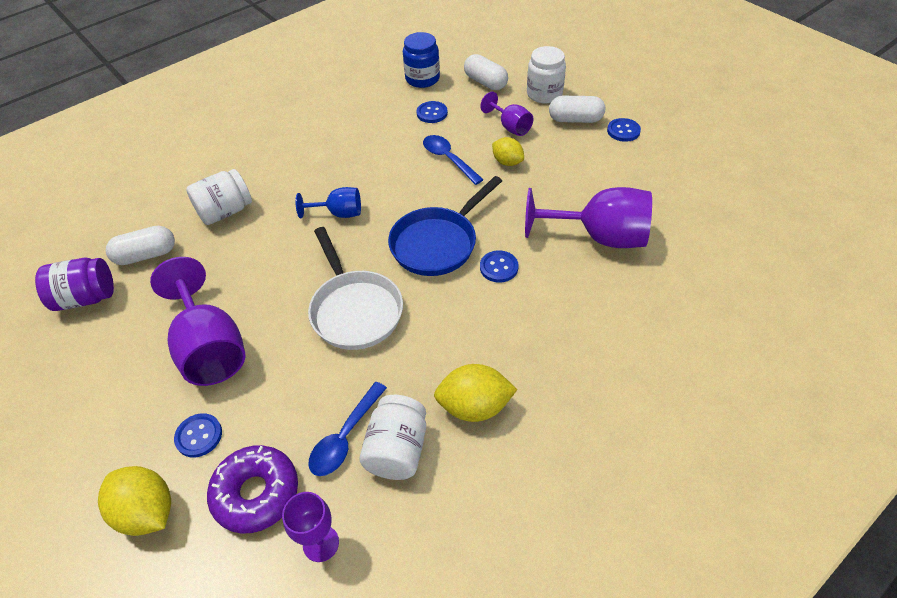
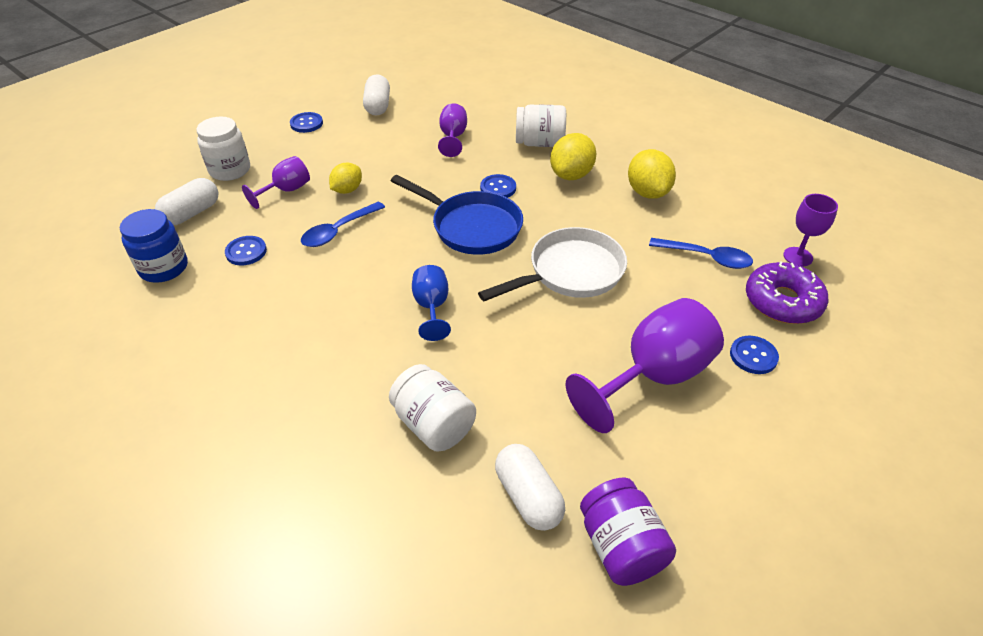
camera: 100 degrees left, 5 degrees down
(147, 512) = (841, 372): yellow lemon -> yellow lemon (571, 175)
(397, 450) = (703, 227): white jar -> white jar (540, 143)
(575, 119) = (282, 150): white capsule -> white capsule (378, 106)
(599, 237) = (453, 137): purple goblet -> purple goblet, size x0.54

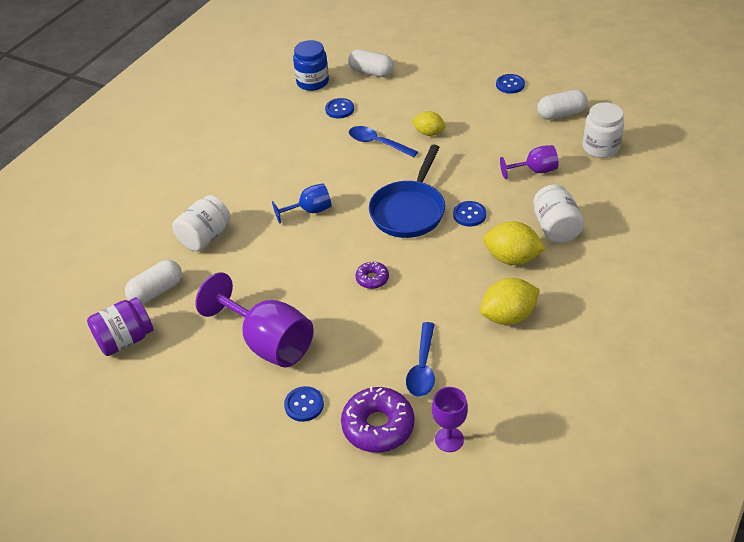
camera: 80 degrees right, 0 degrees up
(230, 170) = (428, 70): white jar -> white jar (600, 148)
(286, 191) = (415, 104): purple goblet -> none
(570, 272) = (372, 279): white pan -> purple donut

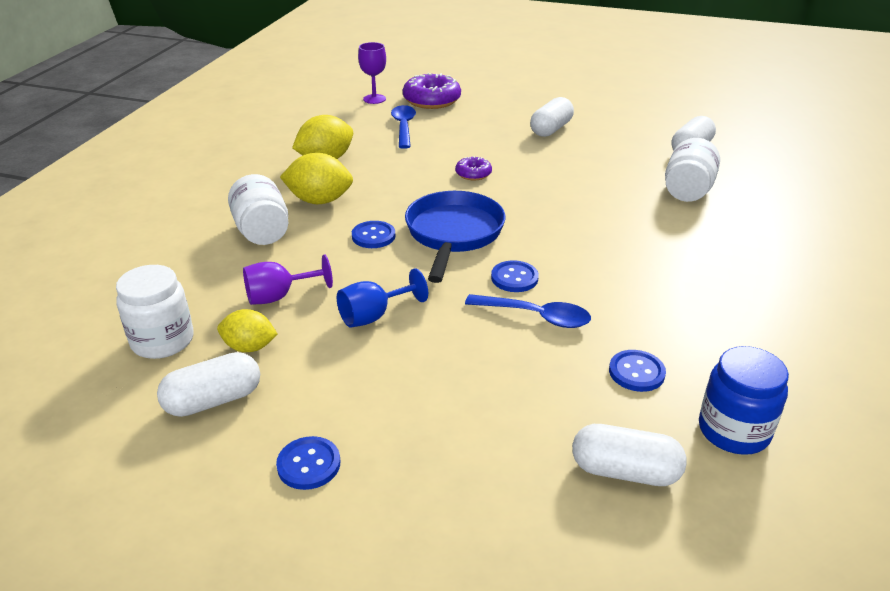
camera: 165 degrees right, 10 degrees down
(125, 340) = (682, 121): purple jar -> none
(268, 342) = (551, 129): purple goblet -> white capsule
(304, 405) = (496, 104): blue button -> blue button (514, 278)
(310, 211) = (582, 224): blue goblet -> blue goblet (374, 316)
(429, 133) = (456, 341): yellow lemon -> yellow lemon (249, 347)

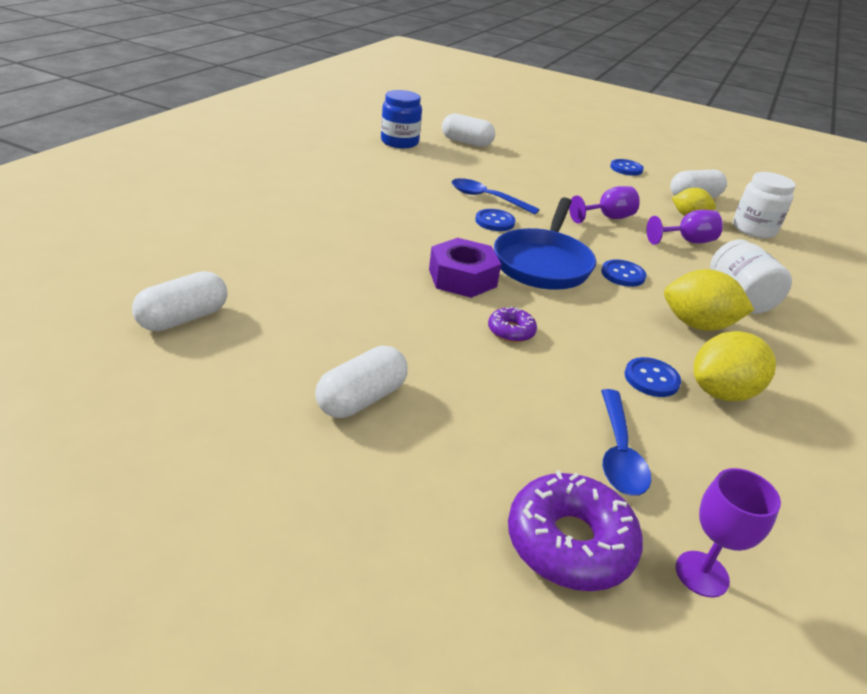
camera: 175 degrees left, 0 degrees up
(374, 316) = (607, 218): blue goblet -> purple goblet
(524, 207) = (462, 278): none -> purple nut
(636, 372) = (435, 166): blue button -> blue button (651, 379)
(687, 191) = (264, 264): white jar -> none

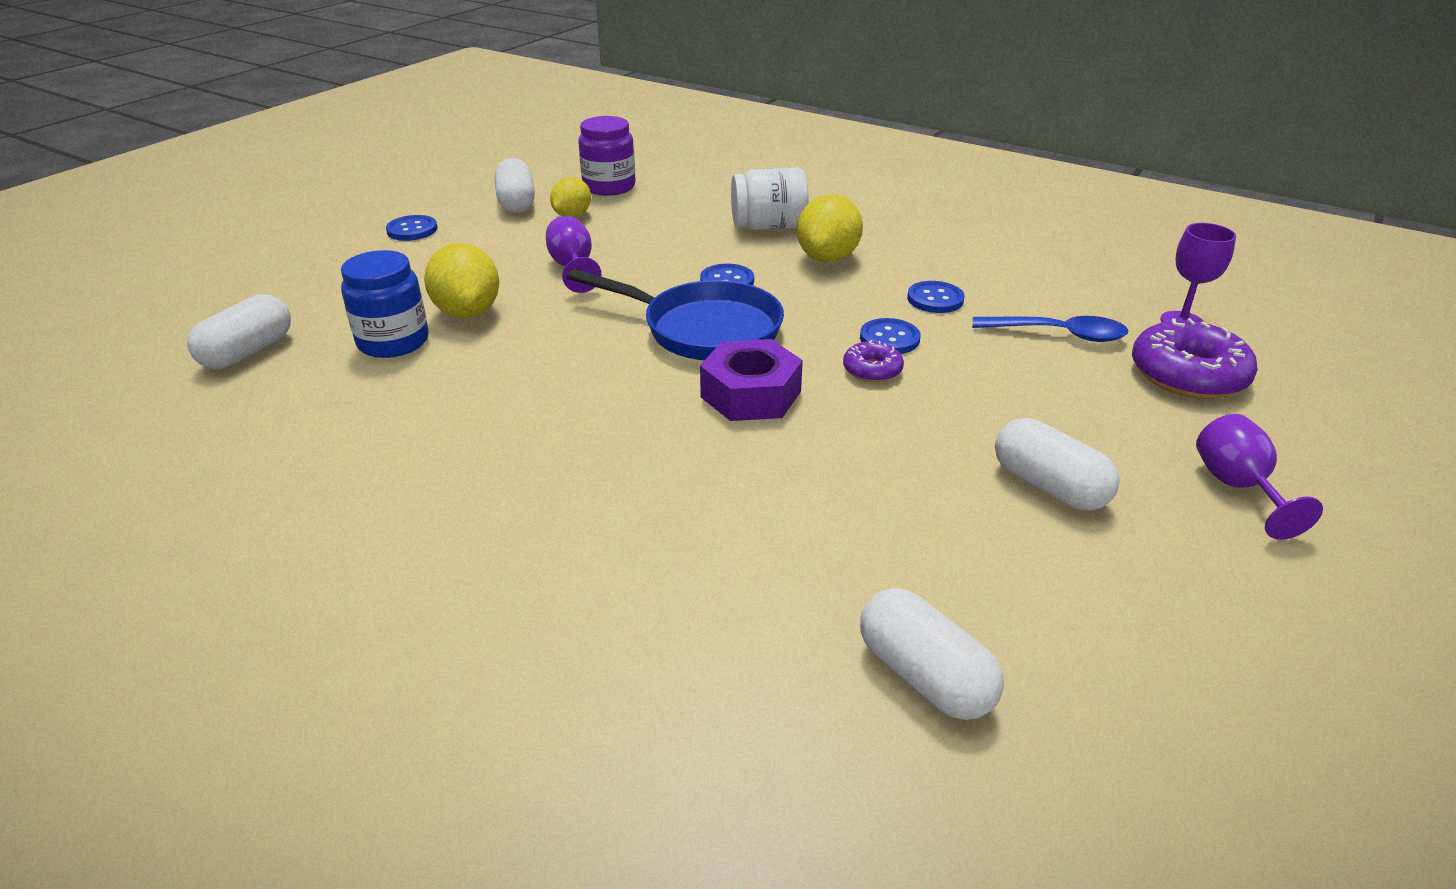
camera: 80 degrees left, 0 degrees up
(399, 142) = (212, 427): blue jar -> blue jar (393, 342)
(487, 198) = (497, 353): blue spoon -> none
(495, 221) = (579, 353): blue button -> blue button (889, 339)
(686, 241) = (640, 229): purple goblet -> purple goblet (1237, 488)
(722, 392) = (943, 268): yellow lemon -> yellow lemon (468, 312)
(753, 229) = (609, 187): white jar -> purple jar

